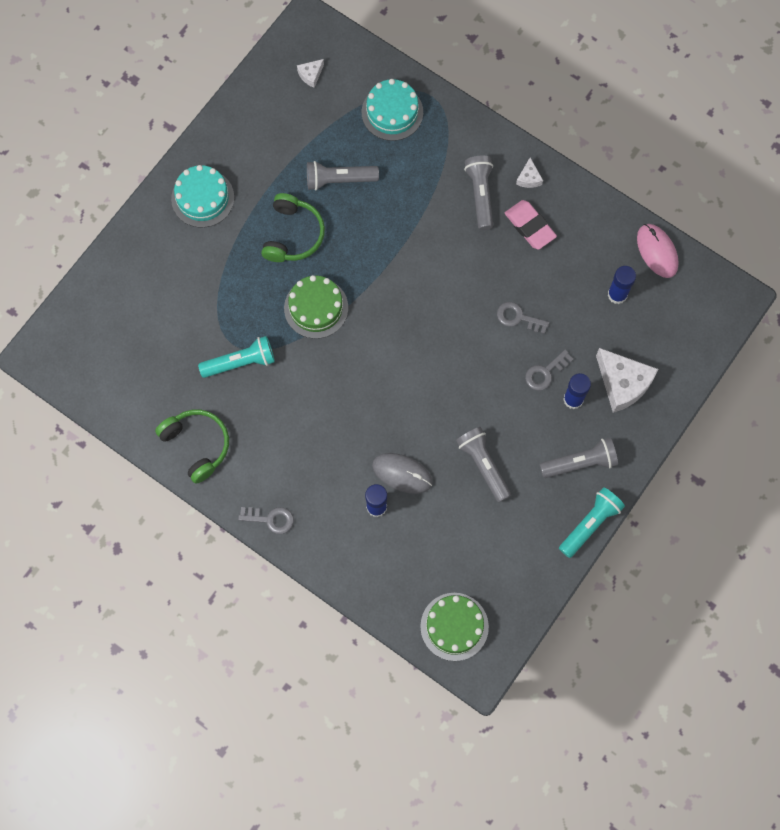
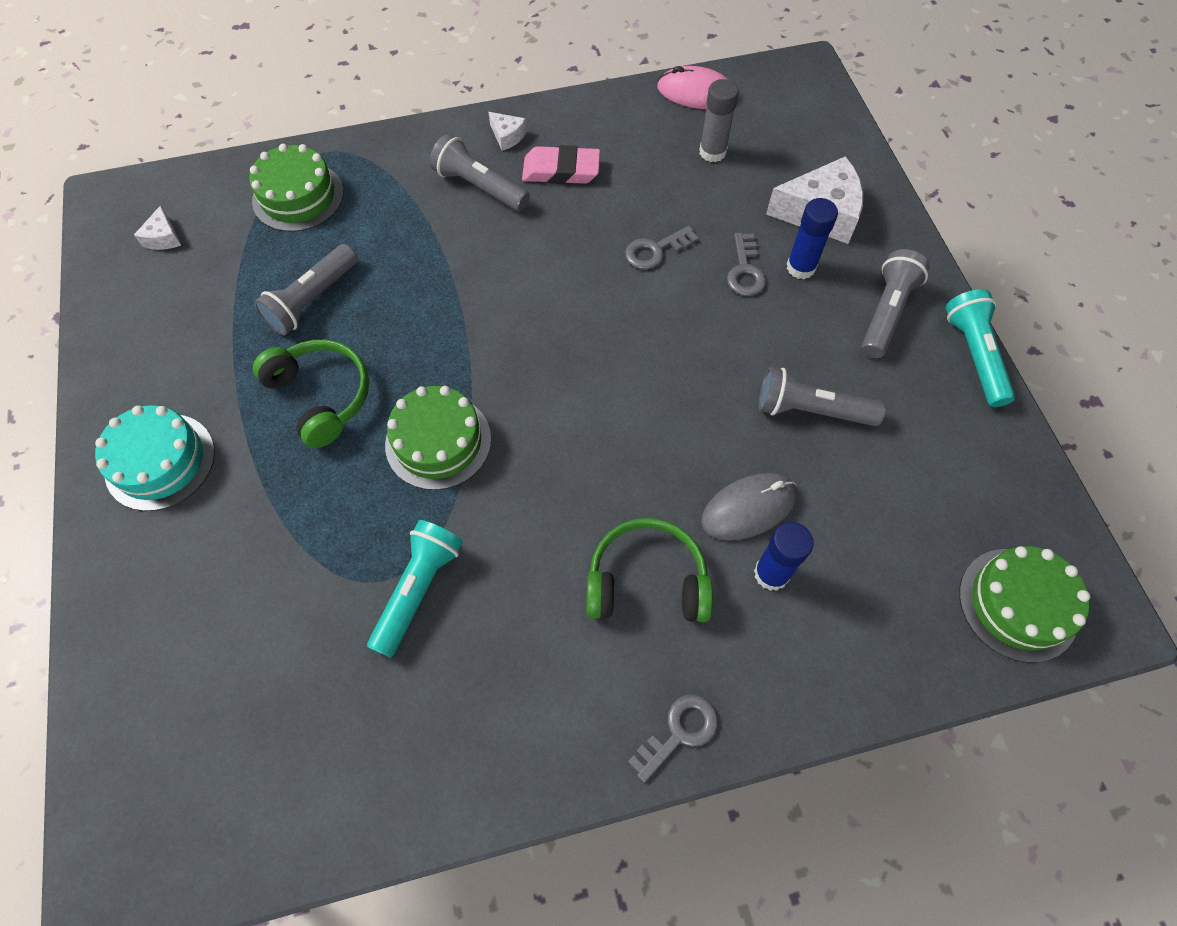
camera: 50 degrees left, 10 degrees down
(197, 445) = (479, 750): green headphones -> green headphones (647, 581)
(392, 112) = (298, 196): turquoise cake -> green cake
(617, 294) = (712, 152): blue glue stick -> grey glue stick

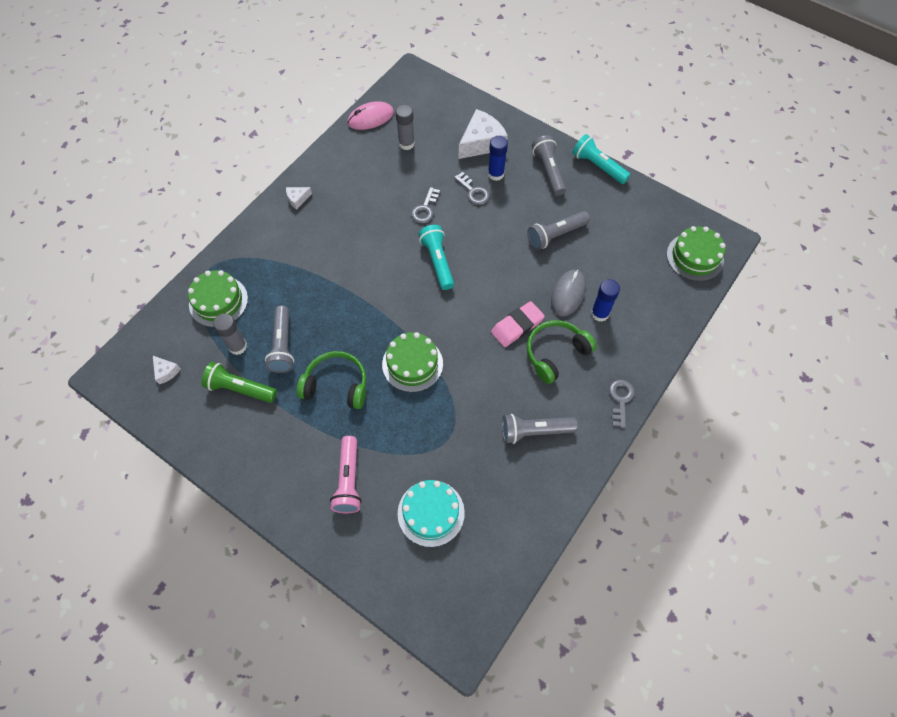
camera: 40 degrees left, 0 degrees up
(160, 461) = (289, 472): turquoise cake -> turquoise cake (431, 513)
(211, 530) = (348, 480): none -> pink flashlight
(215, 316) = (240, 388): none -> green flashlight
(264, 264) = (237, 346): none -> grey glue stick
(418, 589) = (467, 430): turquoise flashlight -> turquoise flashlight (437, 261)
(479, 187) = (310, 234): grey flashlight -> grey flashlight (534, 431)
(507, 136) = (297, 199): white cheese -> white cheese turned 150 degrees clockwise
(561, 170) = (342, 199): pink eraser -> pink eraser (517, 326)

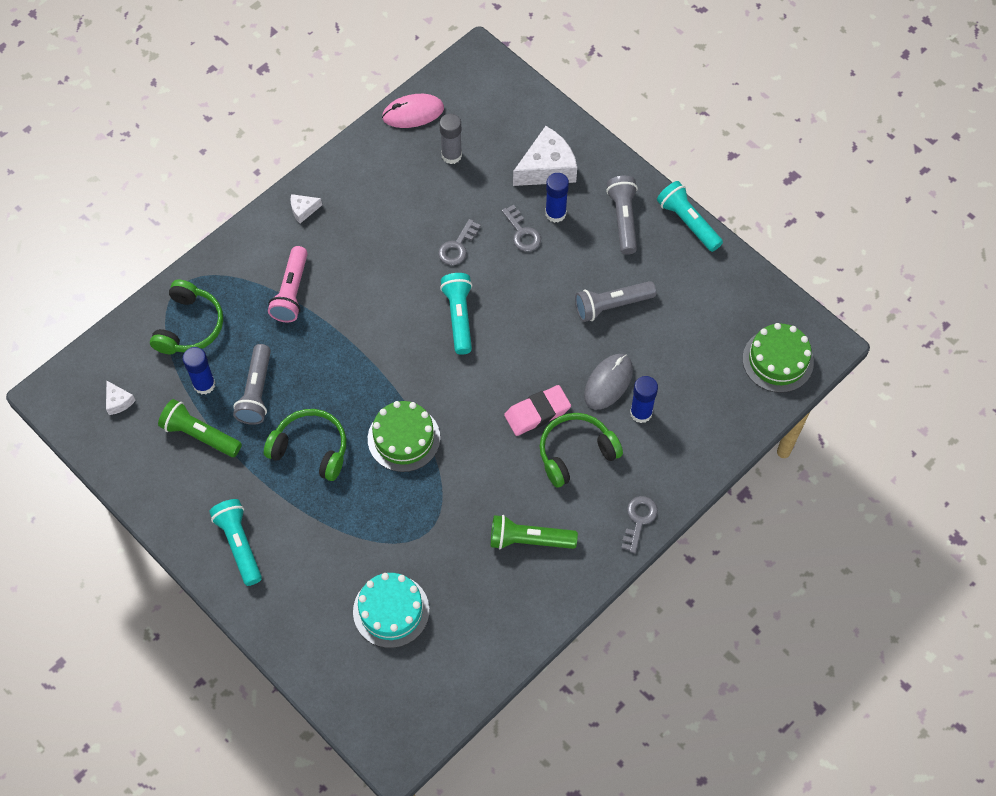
camera: 10 degrees right, 0 degrees up
(218, 301) = (189, 326): green cake -> green headphones
(237, 346) = (204, 384): grey glue stick -> blue glue stick
(288, 477) = (239, 544): none -> turquoise flashlight
(348, 480) = (306, 559): pink flashlight -> pink flashlight (291, 292)
(534, 431) = (529, 540): grey flashlight -> green flashlight

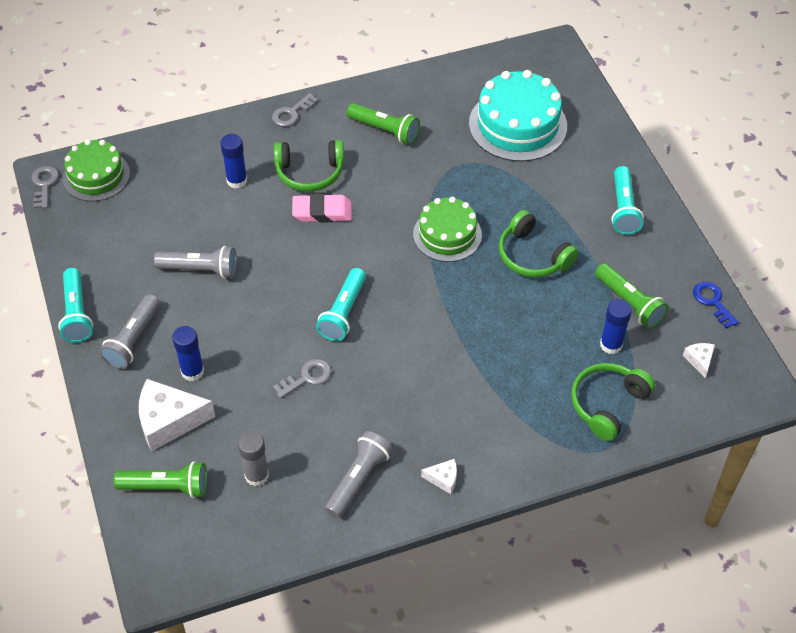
camera: 155 degrees left, 10 degrees down
(120, 469) = (712, 302): none -> blue key
(256, 392) = (563, 320): grey flashlight -> grey flashlight (358, 479)
(291, 292) = (492, 398): pink flashlight -> none
(391, 611) = (517, 125): turquoise cake -> turquoise cake, size x1.52
(413, 113) = (269, 543): pink mouse -> none
(515, 120) = (167, 487): none -> green flashlight
(522, 233) = (236, 366): grey key -> grey key (44, 184)
(608, 382) = (247, 212): grey mouse -> none

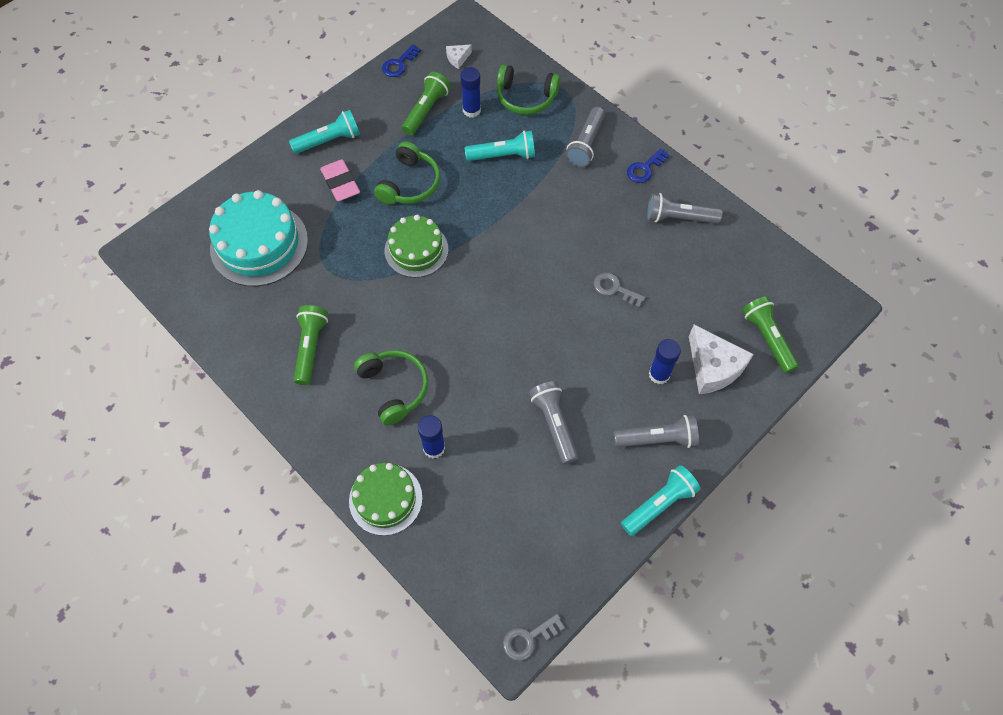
camera: 115 degrees left, 10 degrees up
(96, 176) = (491, 590): green cake -> green cake (385, 499)
(256, 475) = (718, 283): grey glue stick -> none
(292, 113) = (321, 442): grey key -> none
(322, 212) = (437, 356): pink eraser -> pink eraser (340, 183)
(343, 313) = (538, 291): turquoise flashlight -> turquoise flashlight (503, 156)
(443, 479) = (645, 169): white cheese -> blue key
(508, 435) = (585, 144): none -> grey flashlight

